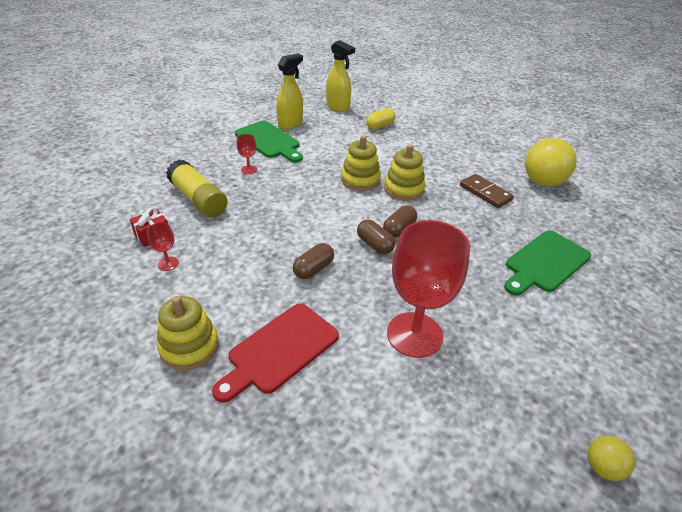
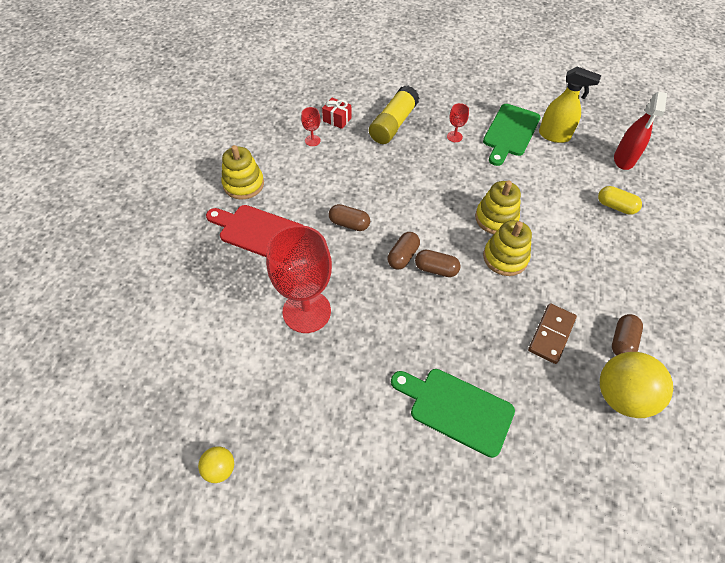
camera: 70 degrees right, 15 degrees up
(338, 107) = (624, 160): yellow spray bottle -> red spray bottle
(499, 166) = (622, 341): none -> brown capsule

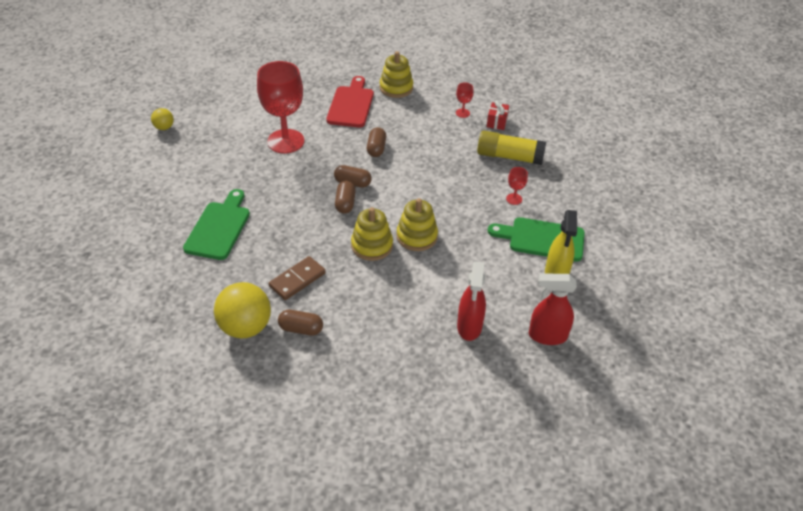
camera: 75 degrees right, 10 degrees down
(551, 334) = (297, 280): brown domino -> brown domino turned 60 degrees counterclockwise
(615, 206) = (469, 327): yellow capsule -> red spray bottle

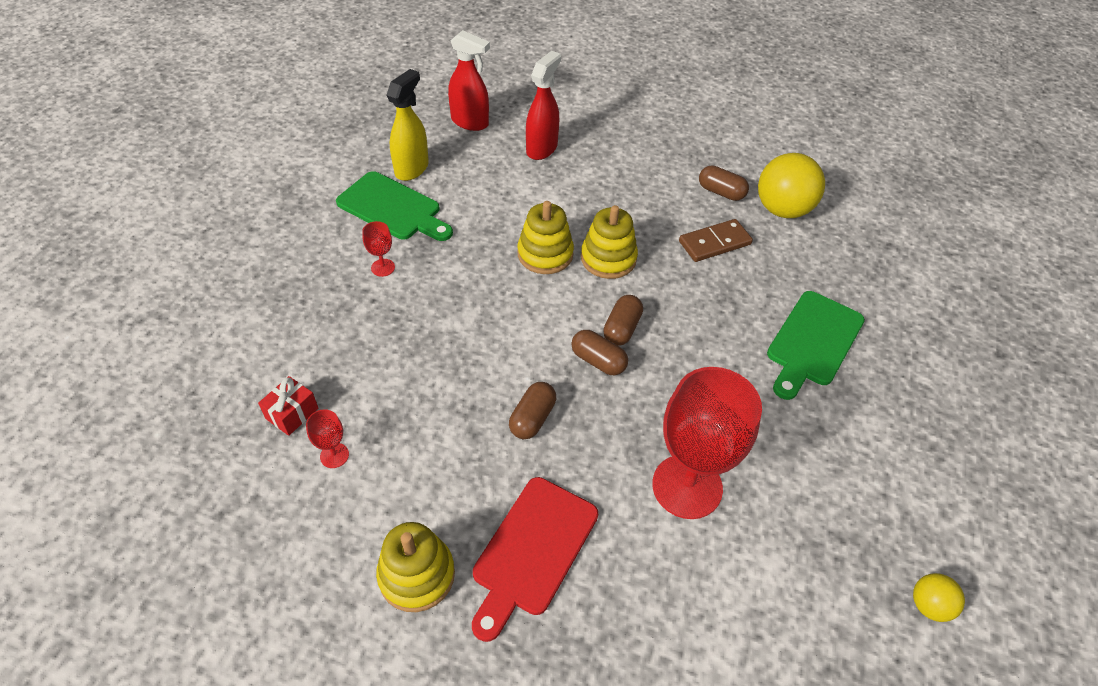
camera: 160 degrees left, 5 degrees up
(509, 157) = (331, 336): yellow glue stick -> none

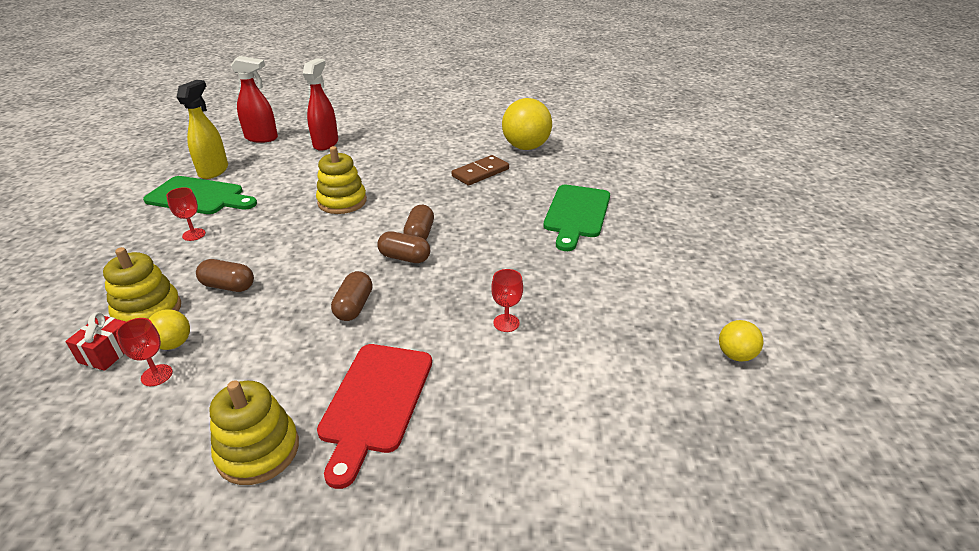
camera: 15 degrees left, 15 degrees down
(352, 419) = (174, 344): none -> yellow ball
(608, 258) = (397, 195): yellow stacking toy -> yellow stacking toy (148, 311)
(687, 486) = (506, 323): red goblet -> red goblet, size x0.41
(721, 192) = (476, 145): brown capsule -> brown capsule (228, 286)

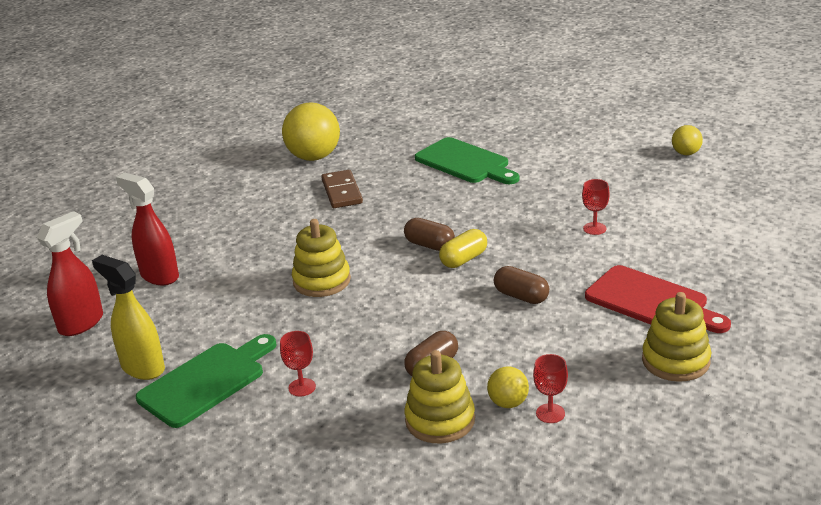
camera: 60 degrees left, 5 degrees down
(108, 353) = (495, 445): red gift -> none
(404, 258) = (464, 259): brown capsule -> yellow capsule

